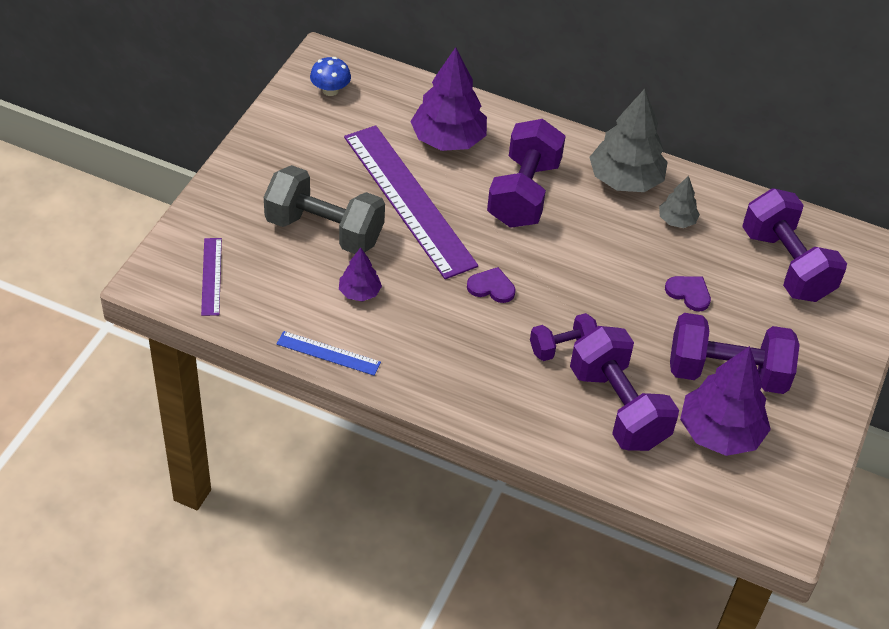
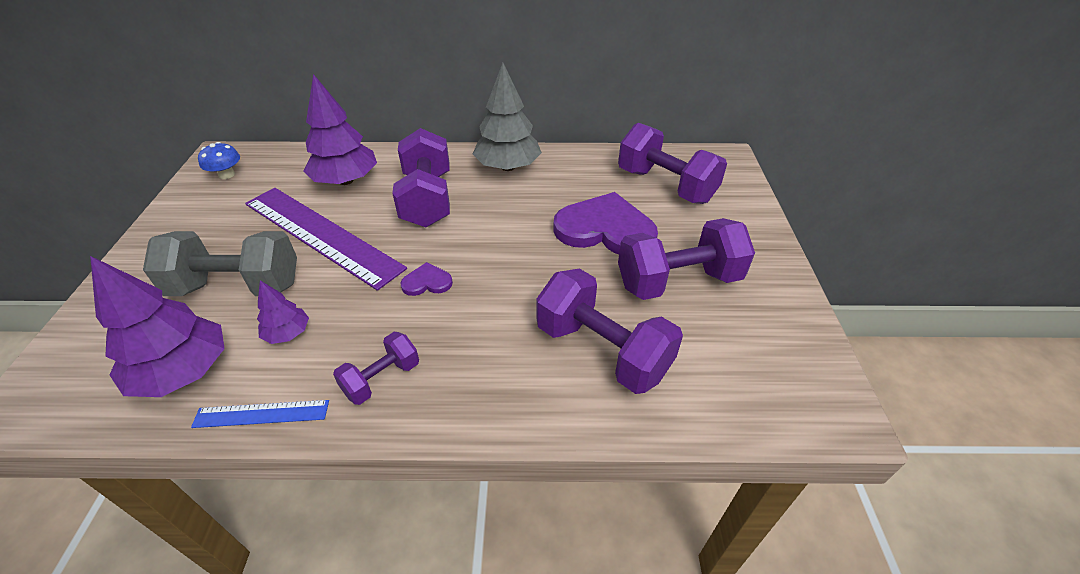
camera: 20 degrees left, 5 degrees down
(211, 276) = (100, 376): purple ruler -> none
(562, 348) = (519, 313): purple dumbbell -> purple dumbbell (382, 379)
(677, 221) = (563, 181): grey tree -> none
(689, 293) = (605, 229): purple heart -> purple heart, size x2.25
(720, 433) = (709, 337): purple tree -> purple tree (183, 372)

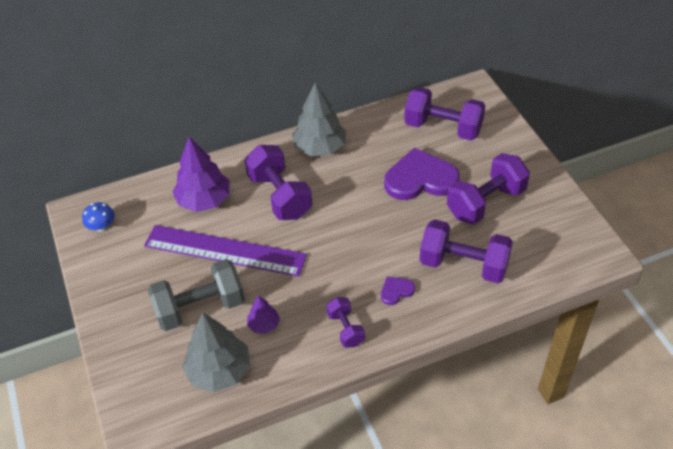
camera: 20 degrees left, 5 degrees up
(183, 372) = (219, 371): purple tree -> grey tree
(261, 414) = (291, 374): blue ruler -> none
(382, 379) = (345, 329): purple dumbbell -> purple dumbbell turned 45 degrees counterclockwise
(427, 282) = (327, 259): purple heart -> purple heart (396, 291)

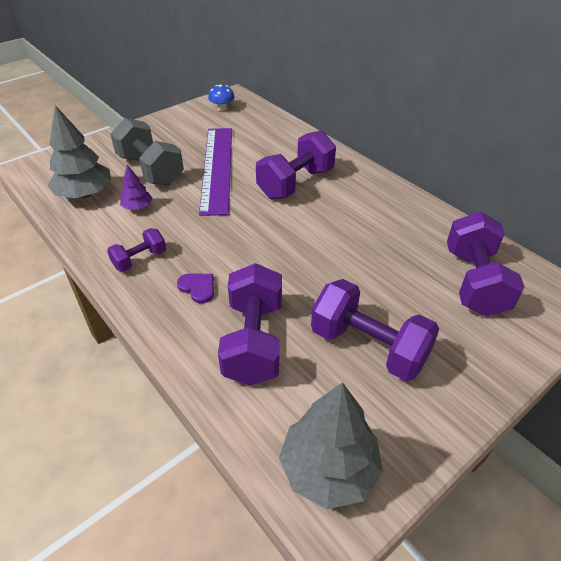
camera: 70 degrees right, 5 degrees down
(204, 200) = (270, 145): purple tree -> none
(320, 147) = (375, 194): grey tree -> grey tree (328, 469)
(420, 179) = (375, 277): purple heart -> none

